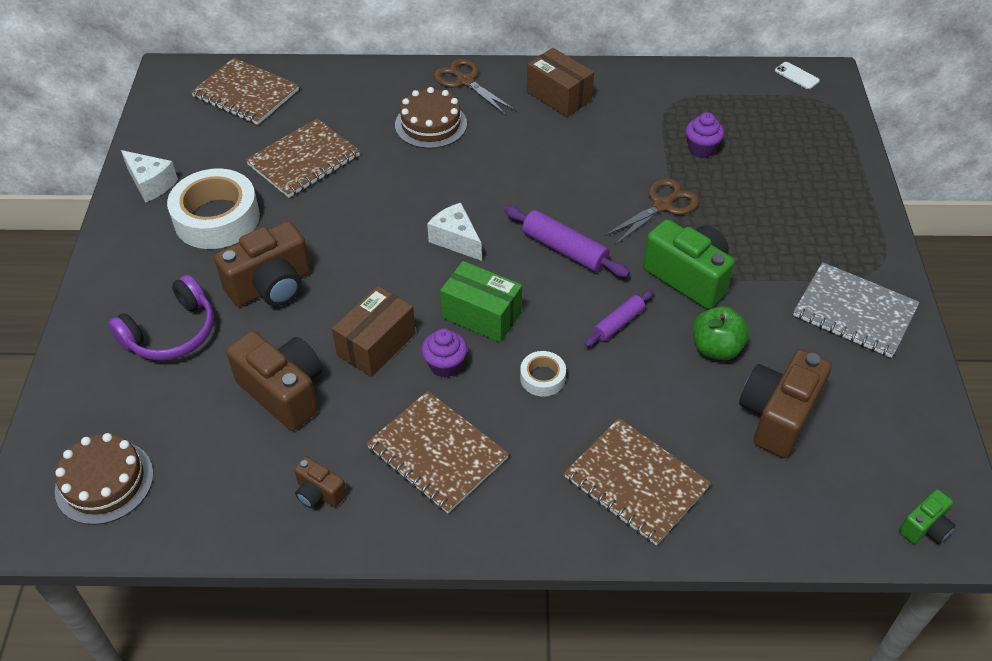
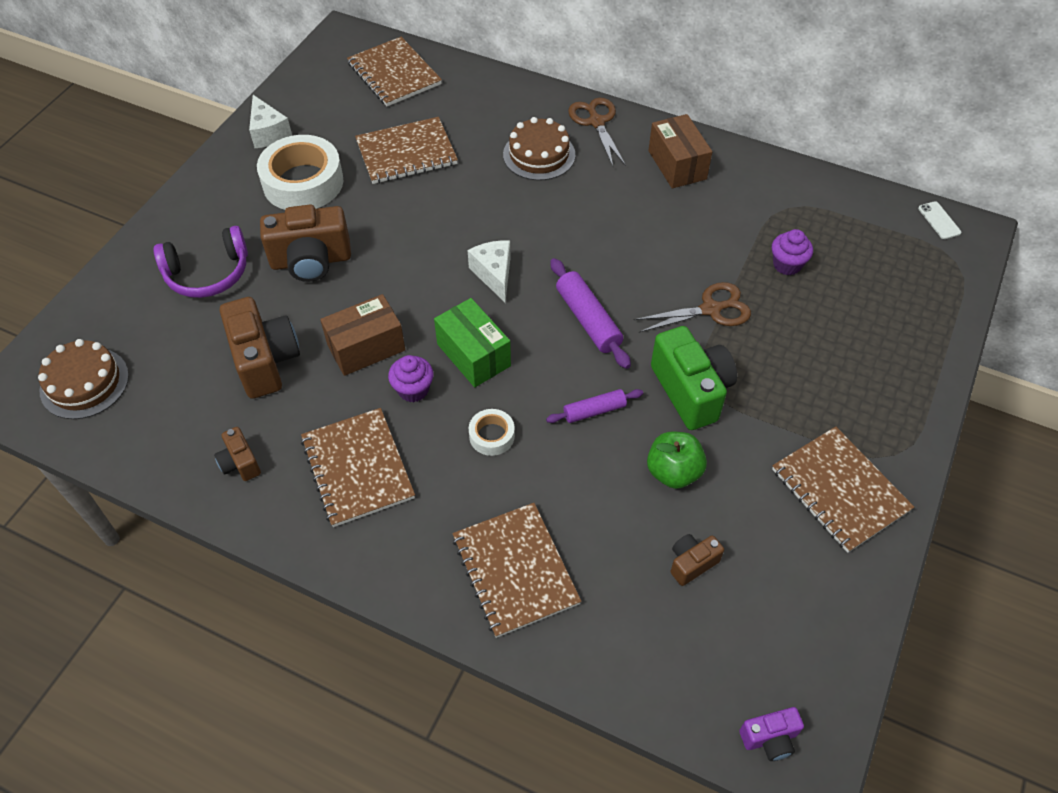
camera: 25 degrees right, 5 degrees up
(777, 416) = (691, 563): brown camera -> brown camera, size x0.51
(854, 311) = (840, 490): grey notebook -> brown notebook
(924, 527) = (769, 738): green camera -> purple camera

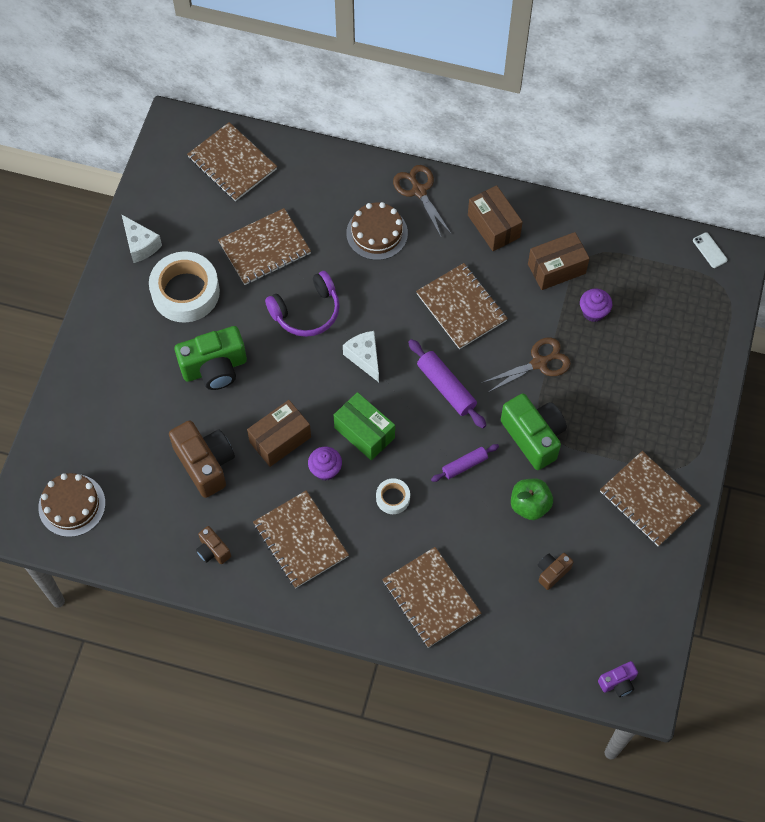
camera: 10 degrees left, 10 degrees up
(208, 273) = (135, 393): purple headphones -> purple headphones (306, 311)
(311, 261) = (214, 368): brown camera -> green camera
(623, 239) = (461, 307): none -> brown notebook
(746, 215) = (556, 269): none -> brown box

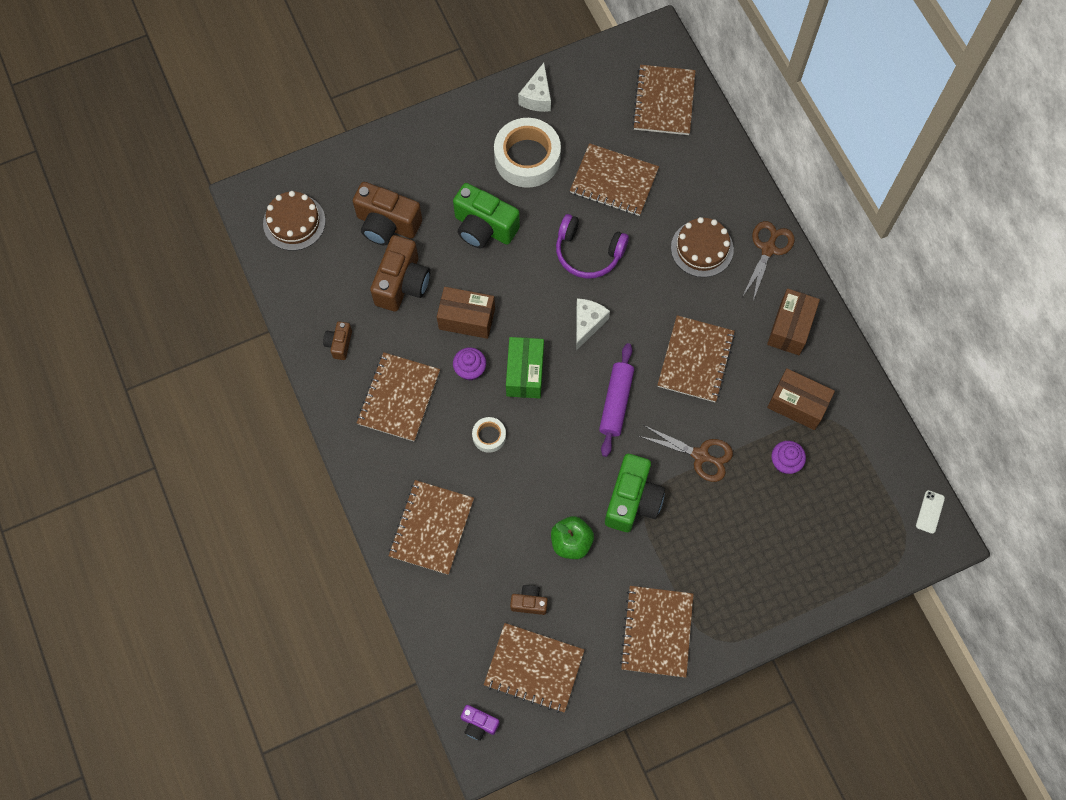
camera: 50 degrees right, 5 degrees up
(143, 436) = (387, 224): none -> brown camera
(464, 465) = (562, 467): purple rolling pin -> none
(606, 608) = (534, 668): none -> brown notebook

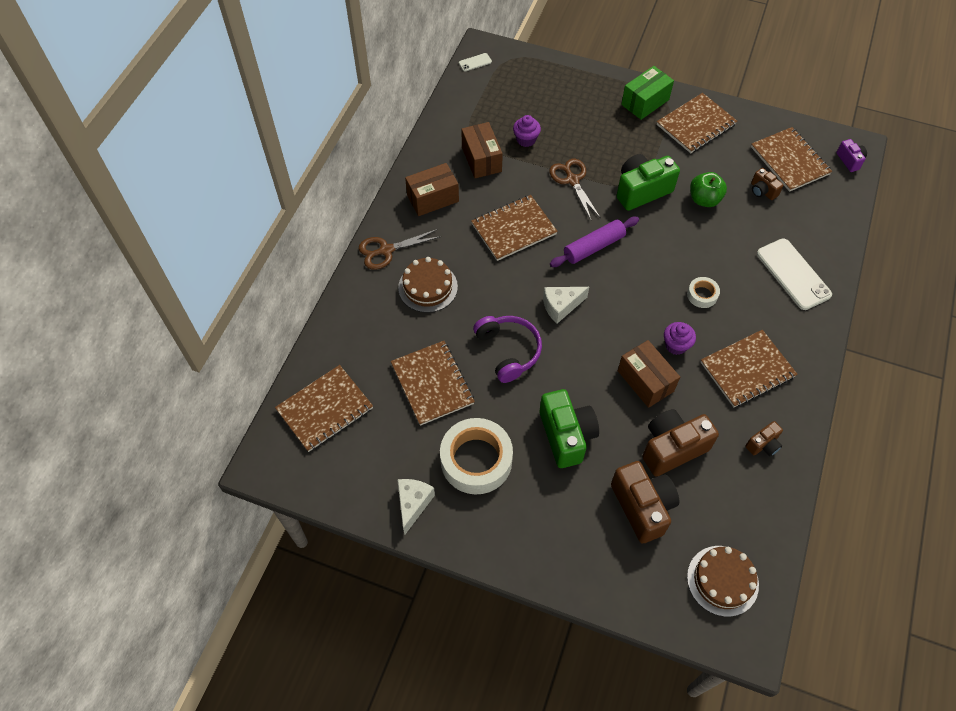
camera: 135 degrees left, 10 degrees down
(432, 528) = (793, 274): brown notebook -> white phone
(525, 373) = (638, 312): green box -> green box (645, 102)
(537, 97) = (413, 504): white cheese -> white cheese turned 45 degrees counterclockwise

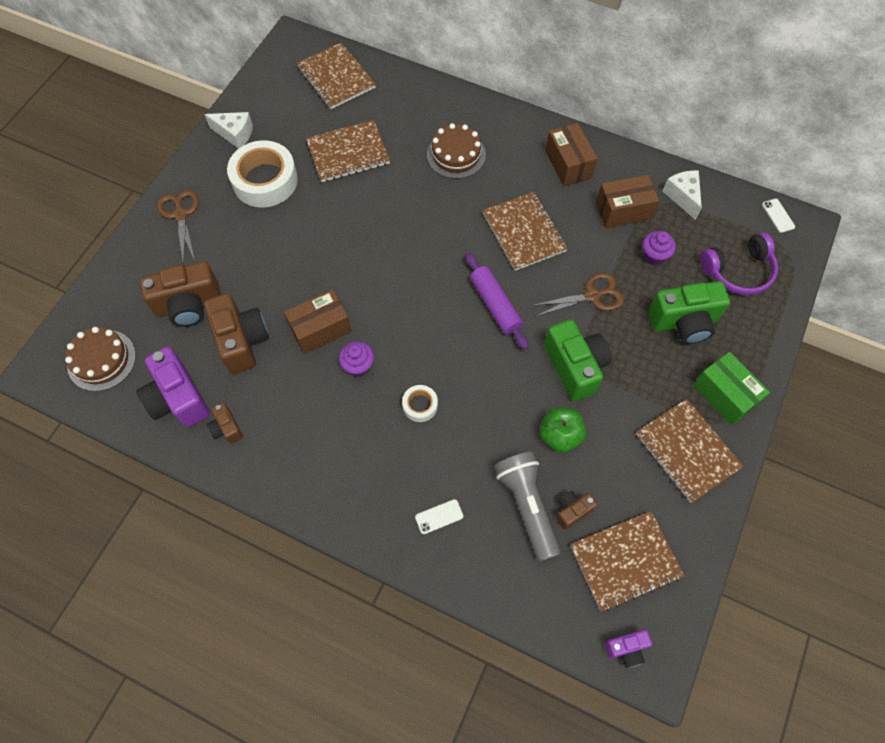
camera: 95 degrees right, 5 degrees up
(386, 250) = (503, 124): brown scissors -> brown scissors (180, 215)
(508, 351) = (374, 214): purple headphones -> purple headphones (738, 271)
(561, 306) = (420, 265): white cheese -> white cheese (682, 197)
(566, 435) = (274, 252): green camera -> green camera (684, 322)
(745, 494) = (178, 399): none -> purple camera
(747, 369) = (317, 432): brown notebook -> none
(767, 218) = (527, 505): none -> grey flashlight
(793, 274) = (439, 516): white phone -> white phone, size x0.46

